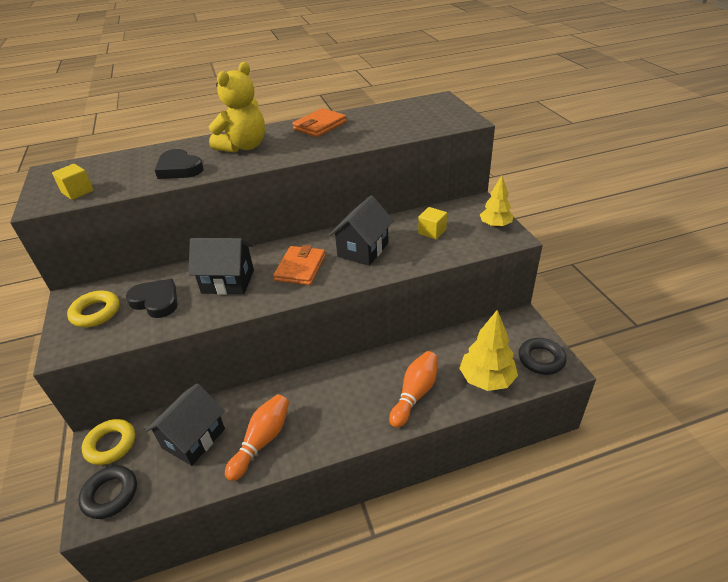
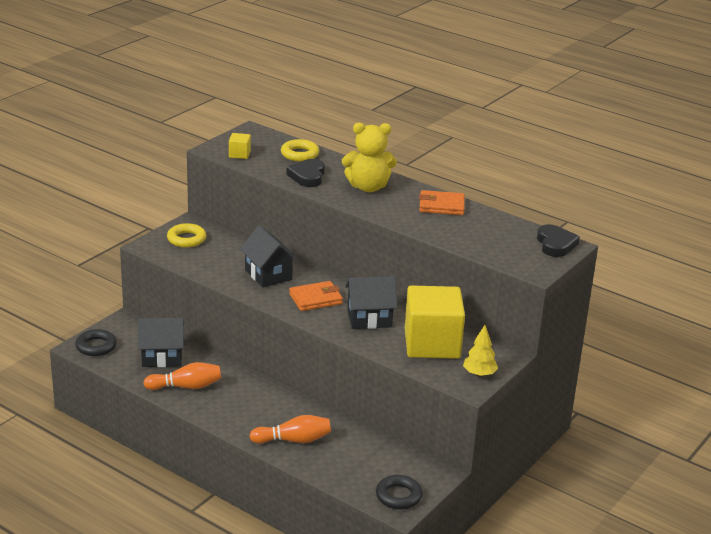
camera: 50 degrees right, 10 degrees down
(111, 444) = (127, 326): yellow ring -> yellow ring (299, 154)
(156, 301) = (219, 256): black heart -> black heart (555, 244)
(432, 232) = (432, 344): yellow cube -> yellow cube, size x2.45
(486, 379) = (344, 472): yellow tree -> none

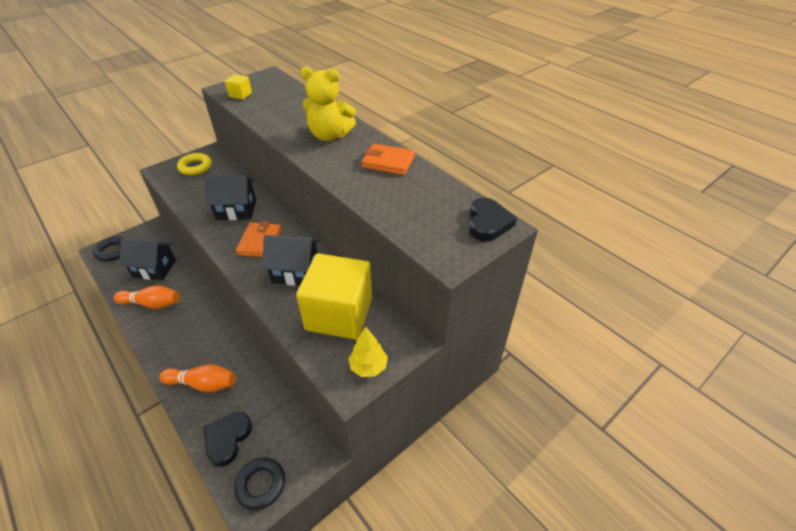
camera: 15 degrees right, 15 degrees up
(268, 275) = (236, 210): black house -> black house turned 75 degrees counterclockwise
(299, 154) = (291, 98): yellow ring -> none
(308, 176) = (282, 120): black heart -> black heart (227, 439)
(315, 299) = (260, 242): orange wallet -> orange wallet turned 75 degrees counterclockwise

